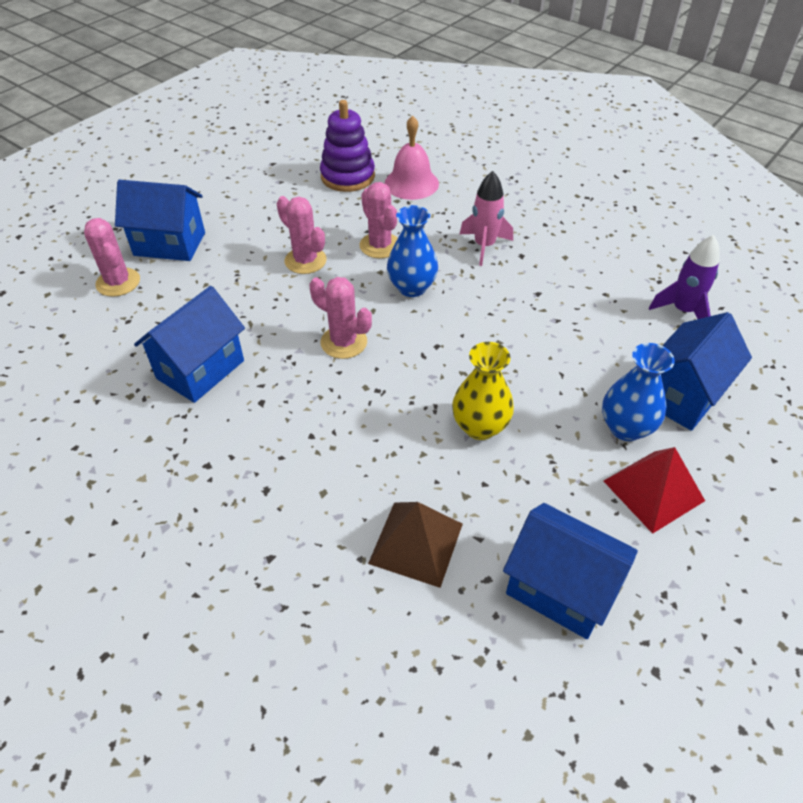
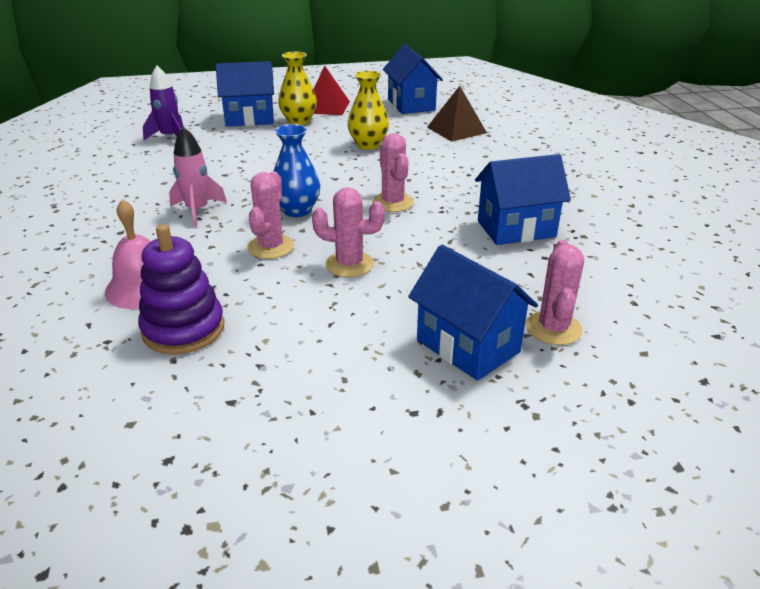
camera: 140 degrees left, 15 degrees down
(305, 261) = (349, 264): pink cactus -> pink cactus turned 75 degrees counterclockwise
(626, 428) = (299, 121): blue vase -> yellow vase

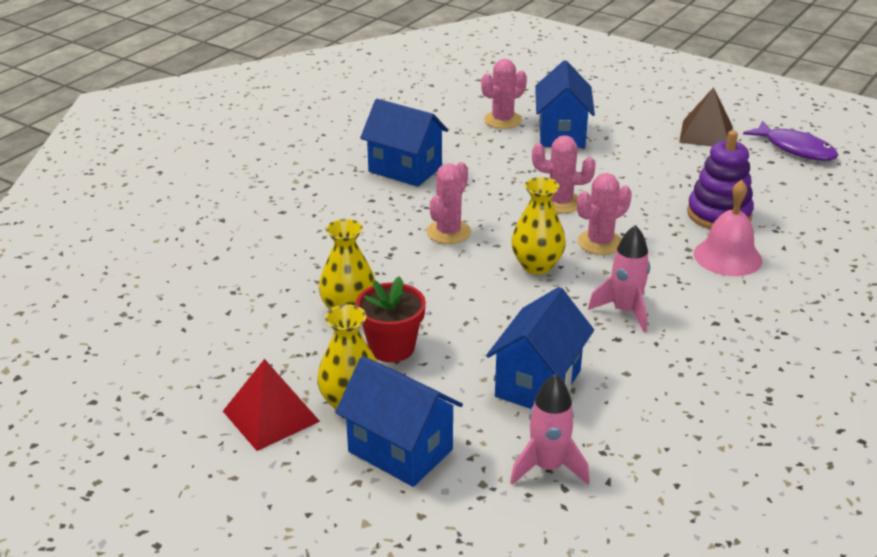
camera: 135 degrees left, 0 degrees up
(140, 518) = (795, 149): none -> purple fish
(170, 137) = (548, 467): purple rocket -> pink rocket
(297, 210) = (537, 265): blue vase -> yellow vase
(316, 142) = (391, 348): none -> red flower pot
(349, 264) = (560, 202): pink cactus -> pink cactus turned 45 degrees counterclockwise
(411, 105) = (175, 353): blue house -> blue house (538, 383)
(456, 130) = (227, 281): brown pyramid -> brown pyramid (706, 134)

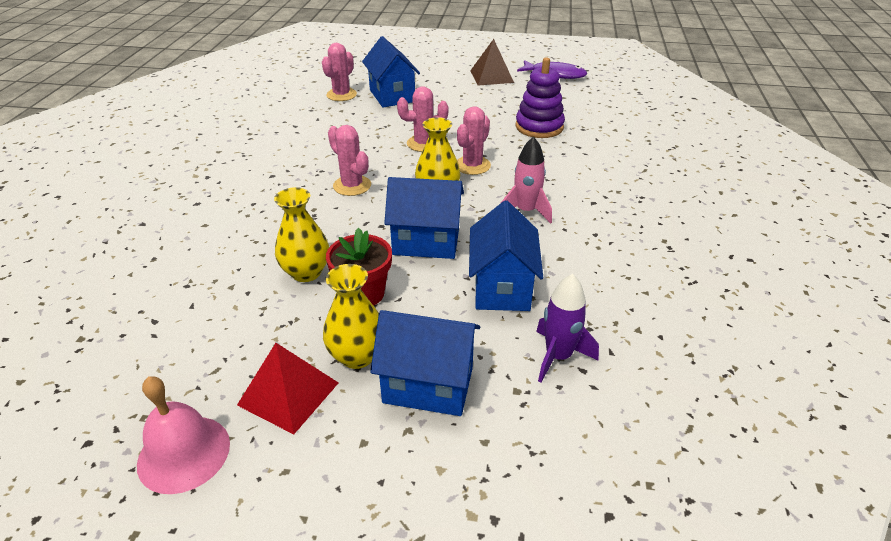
camera: 25 degrees left, 5 degrees up
(405, 169) = (286, 146): blue house -> blue house (426, 242)
(448, 232) = (352, 186): pink cactus -> pink cactus turned 45 degrees counterclockwise
(548, 467) = (558, 356): pink rocket -> purple rocket
(727, 257) = (566, 154): pink bell -> pink bell (184, 453)

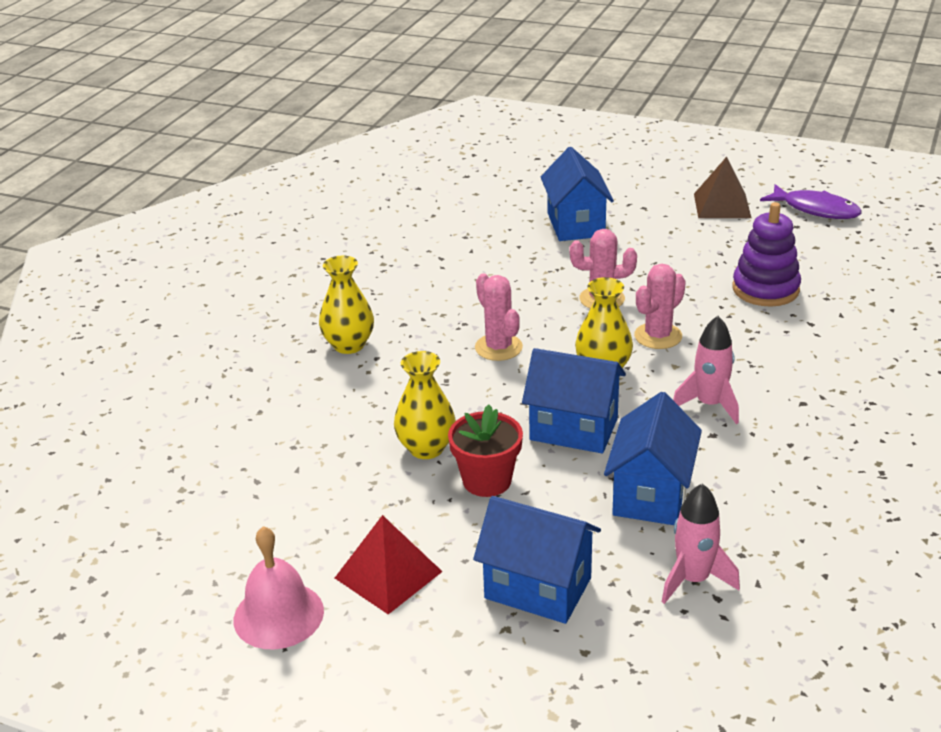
camera: 15 degrees right, 5 degrees down
(341, 95) = (508, 218): pink cactus -> none
(357, 356) = (467, 547): yellow vase -> yellow vase (349, 345)
(558, 356) = (693, 580): purple rocket -> pink rocket

